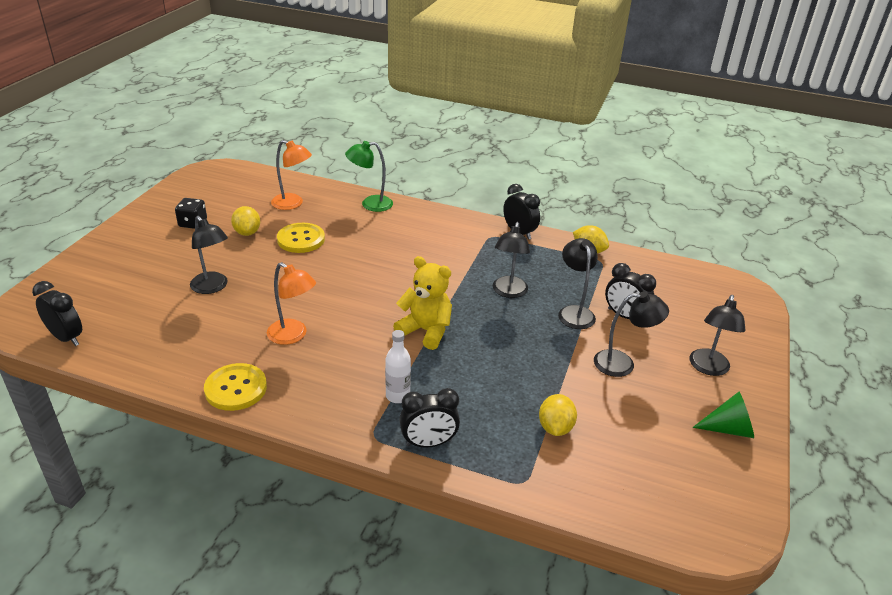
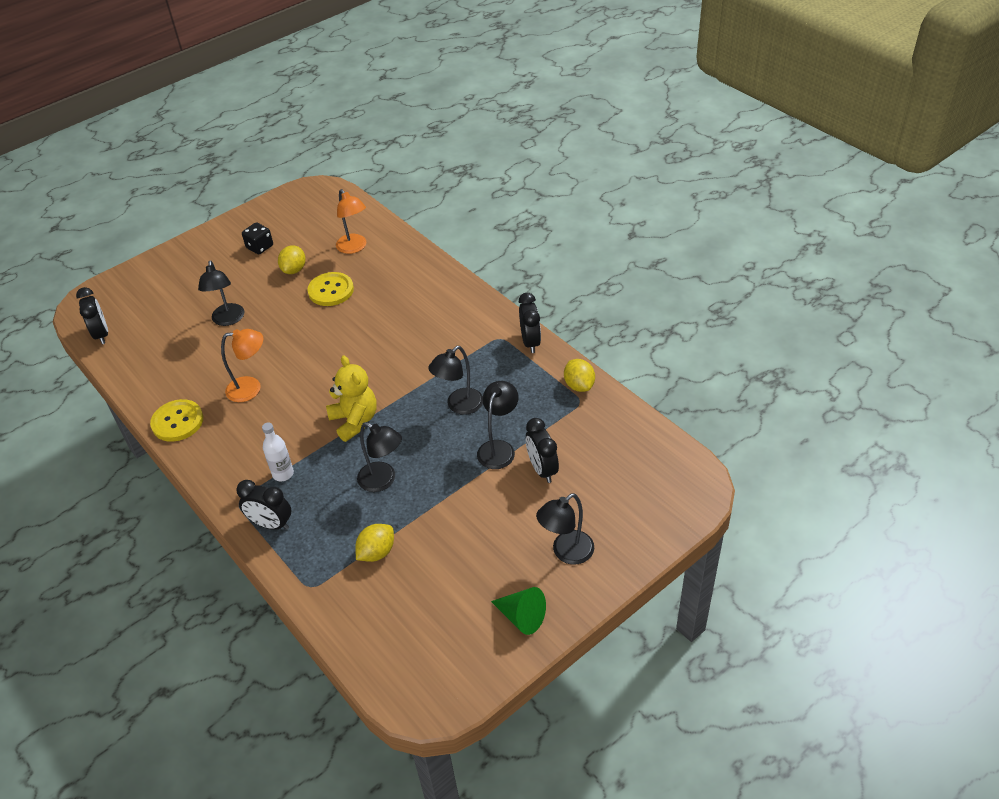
camera: 35 degrees right, 10 degrees up
(293, 336) = (251, 388): orange lamp -> orange lamp turned 75 degrees counterclockwise
(370, 204) = (420, 267): green lamp -> none
(622, 364) = (491, 517): black lamp -> black lamp (383, 480)

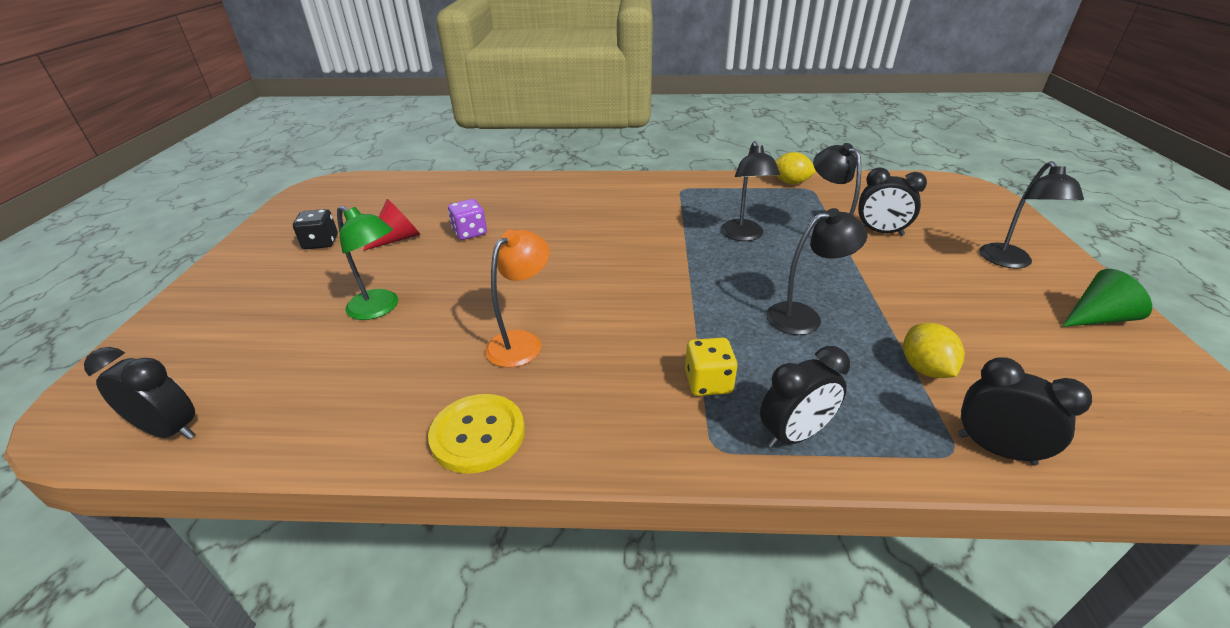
camera: 50 degrees left, 10 degrees down
(228, 320) = (380, 308): black lamp -> green lamp
(283, 474) = (708, 382): white bottle -> yellow dice
(294, 270) = (398, 238): yellow lemon -> red cone
(331, 290) = (470, 233): yellow button -> purple dice
(354, 247) = (440, 200): orange lamp -> none
(355, 421) = (685, 296): yellow teddy bear -> none
(530, 342) = (708, 180): black clock -> black clock (995, 449)

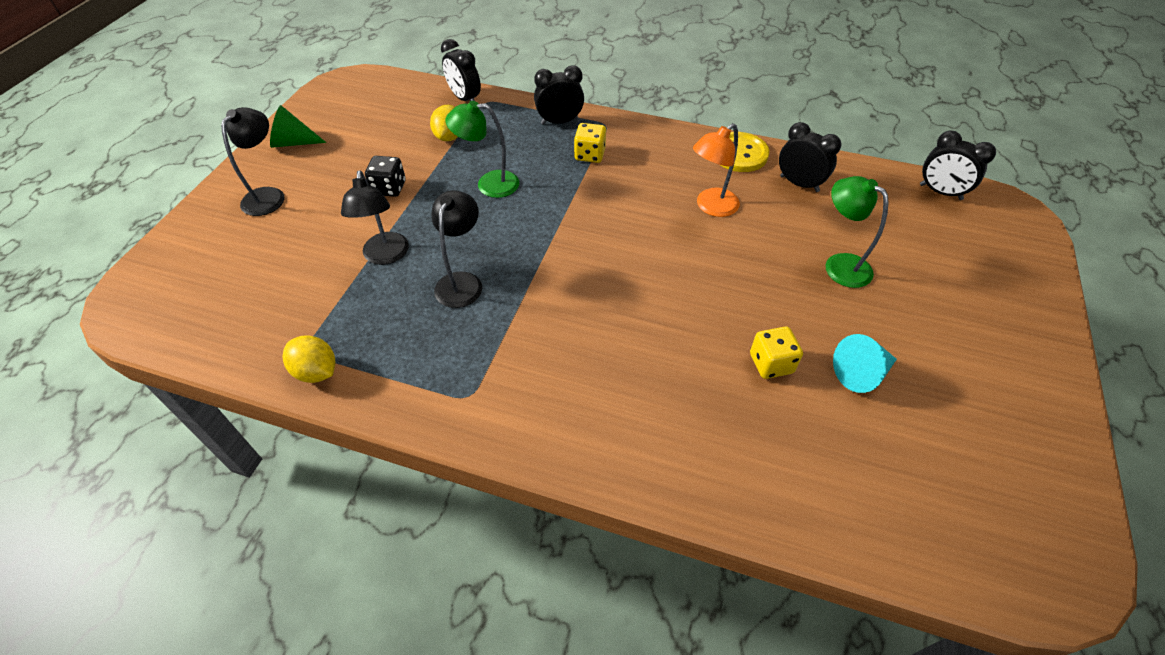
camera: 165 degrees left, 15 degrees up
(321, 243) = (960, 389): black dice -> black dice (389, 188)
(398, 238) = (861, 373): red cone -> turquoise cone
(470, 233) = (771, 363): purple dice -> yellow dice
(804, 316) = (489, 184): black lamp -> green lamp
(880, 232) = (324, 254): black clock -> black clock (799, 184)

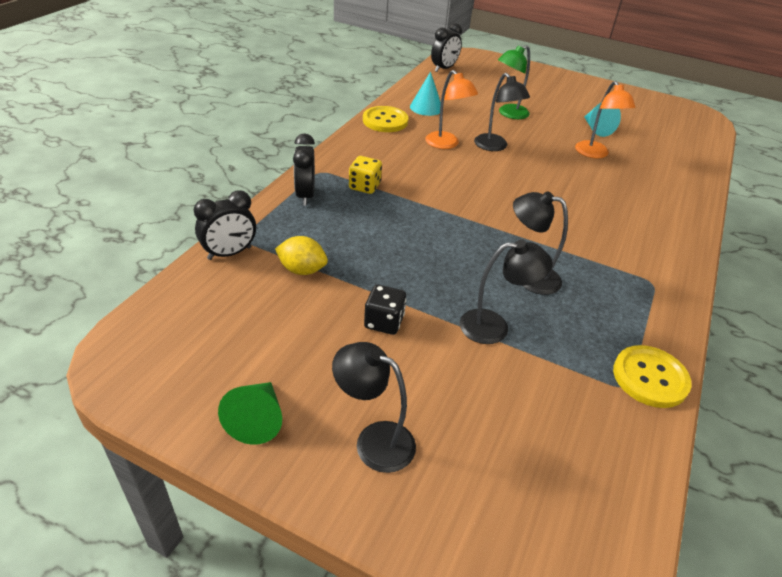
camera: 85 degrees left, 10 degrees down
(316, 371) = (650, 378): yellow lemon -> yellow button
(489, 184) = (393, 249): green lamp -> none
(730, 251) = (495, 146): none -> black lamp
(771, 363) = (594, 154): yellow dice -> orange lamp
(799, 184) = (426, 107): black clock -> turquoise cone

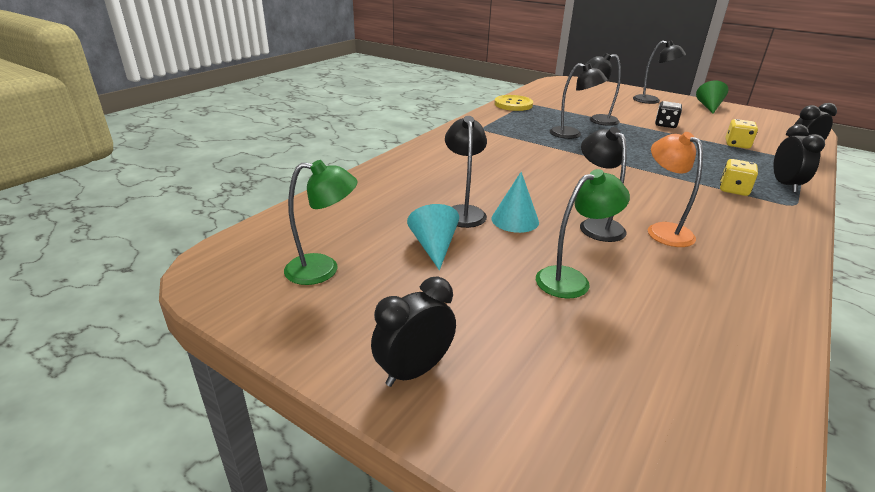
camera: 170 degrees left, 10 degrees down
(302, 270) = (737, 145): yellow lemon -> yellow dice
(385, 121) = (772, 270): yellow button -> none
(426, 107) = (720, 296): turquoise cone -> turquoise cone (515, 220)
(444, 68) = (738, 438): black clock -> black clock (414, 371)
(594, 154) = (463, 212): orange lamp -> black lamp
(646, 116) = (323, 269): none -> green lamp

